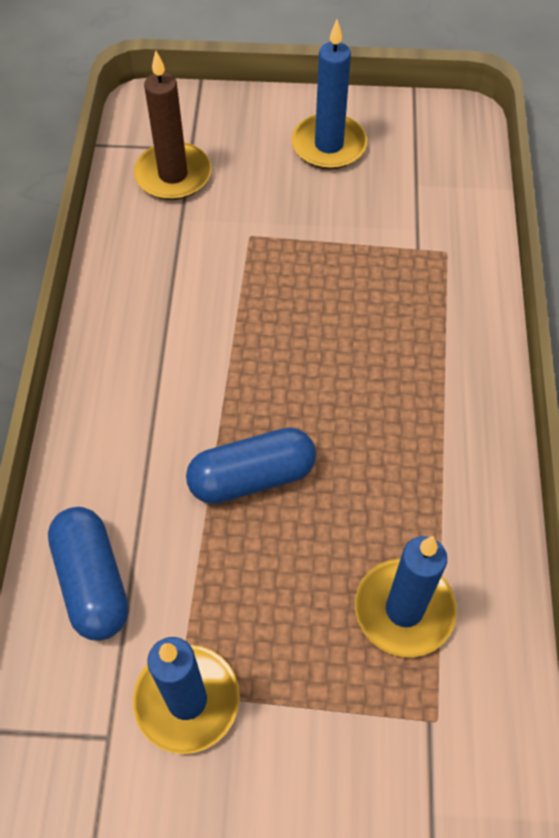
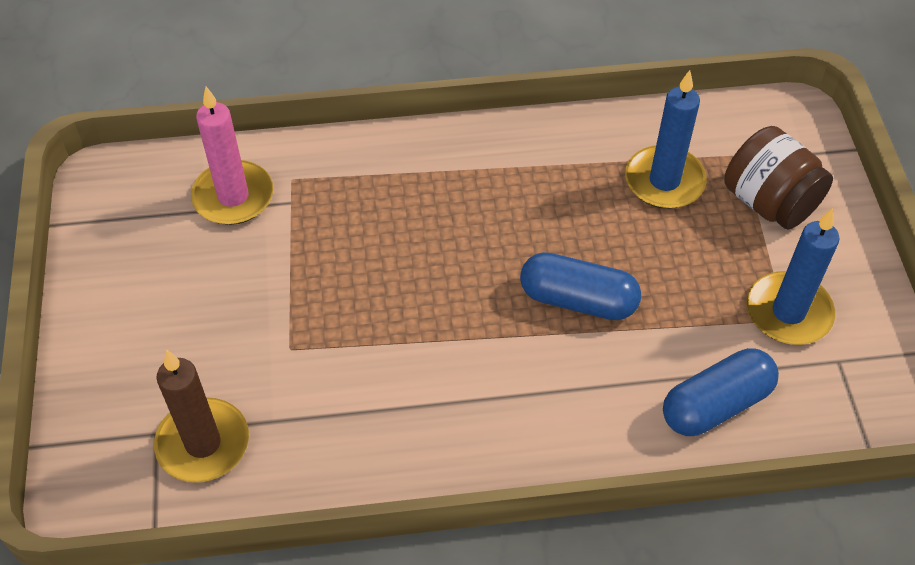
camera: 100 degrees left, 5 degrees down
(252, 477) = (578, 300): blue capsule -> blue capsule turned 45 degrees counterclockwise
(329, 145) = (147, 293): blue candle -> none
(354, 732) = (769, 202): none -> brown jar
(430, 207) = (233, 196): none -> pink candle

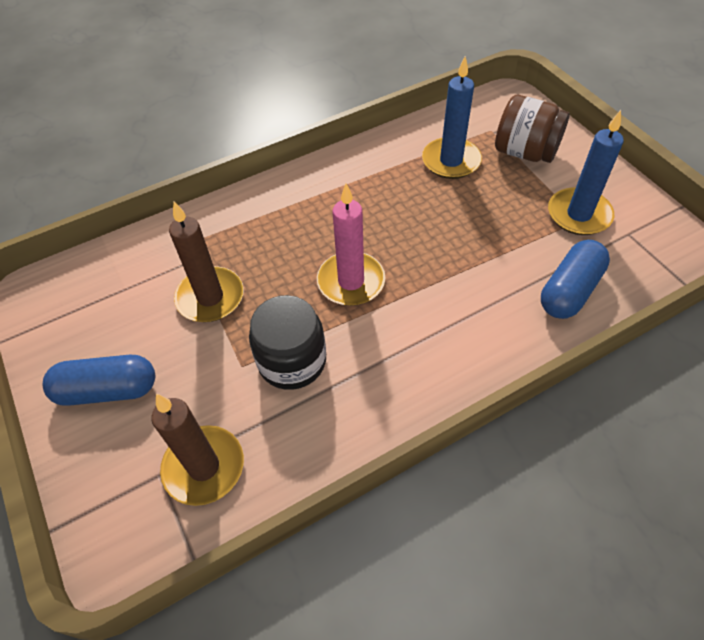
camera: 20 degrees left, 0 degrees up
(233, 196) = (145, 271): pink candle -> pink candle (351, 281)
(291, 255) = (210, 297): none -> brown candle
(346, 364) = (292, 361): none -> black jar
(578, 300) = (437, 255): blue capsule -> blue capsule (108, 390)

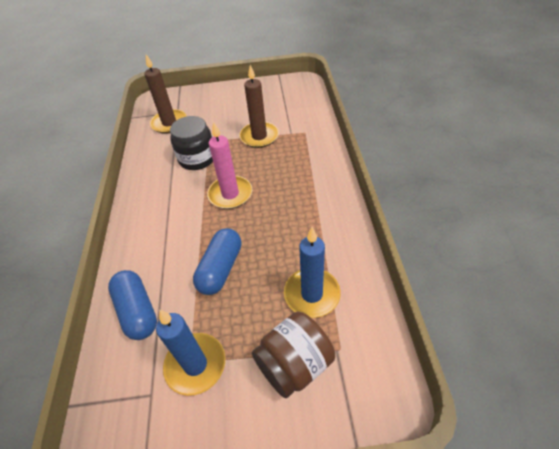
camera: 115 degrees right, 5 degrees down
(108, 390) = (229, 101): blue capsule -> blue capsule (220, 268)

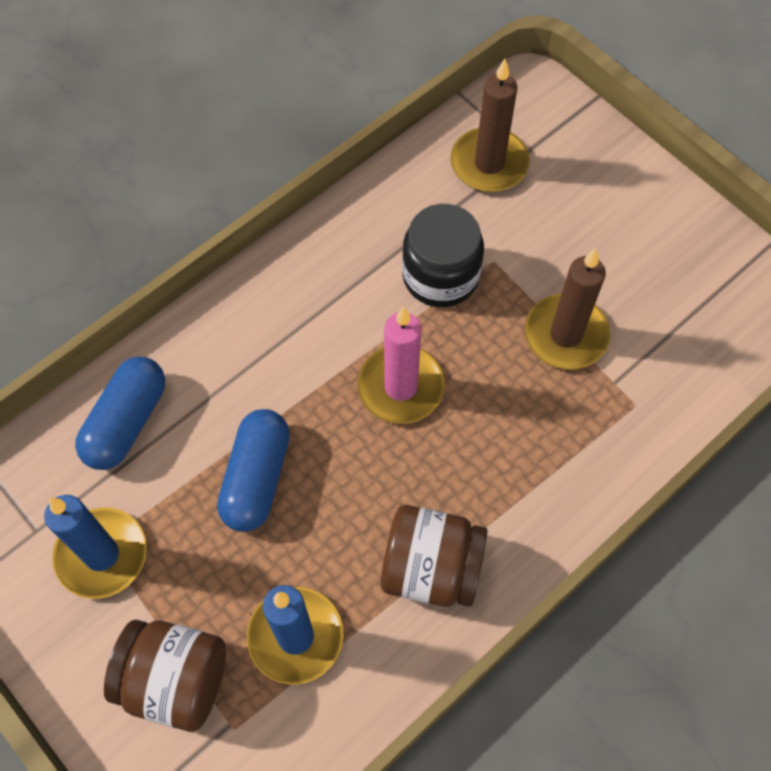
camera: 50 degrees right, 15 degrees up
(220, 268) = (256, 478): blue capsule -> blue capsule turned 60 degrees counterclockwise
(319, 225) = (431, 568): none -> brown jar

